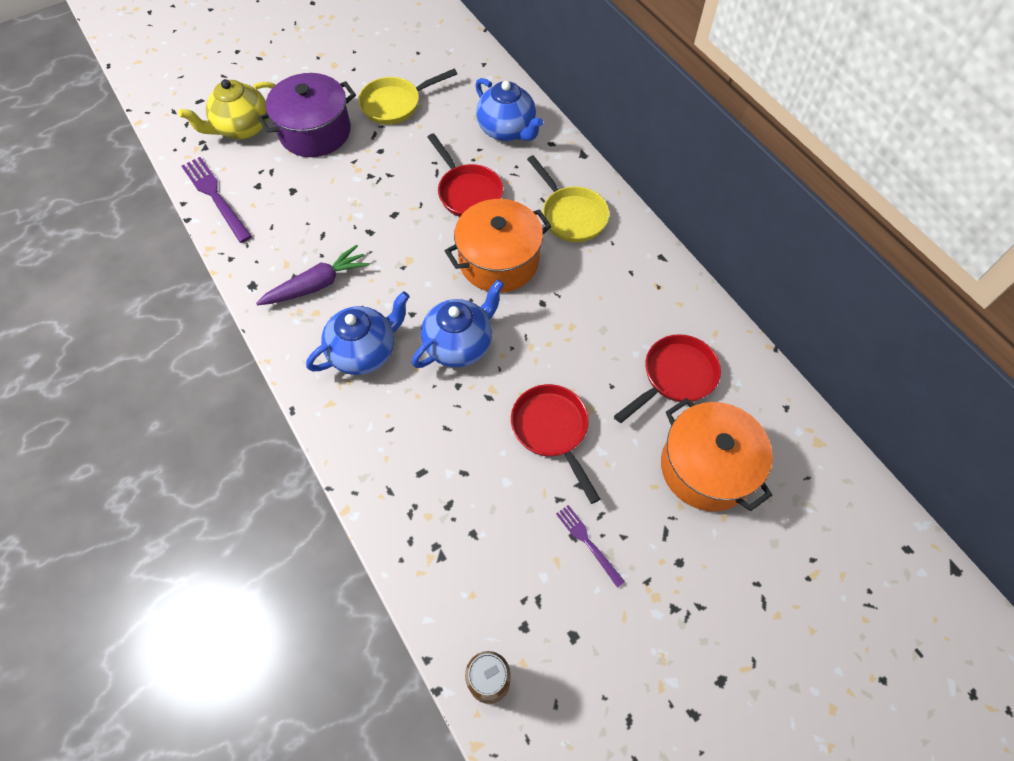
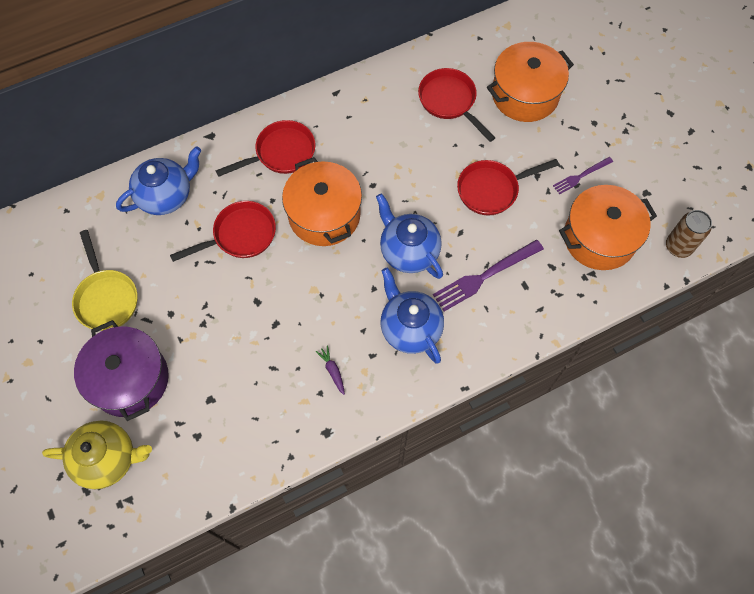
camera: 85 degrees left, 5 degrees up
(216, 197) = (205, 479): purple fork -> purple fork (485, 276)
(242, 128) = (108, 459): yellow teapot -> yellow teapot turned 60 degrees counterclockwise
(317, 284) = (332, 371): purple carrot -> purple carrot, size x0.49
(494, 566) = (599, 238): none -> orange pot
(571, 215) = (281, 153): yellow pan -> red pan

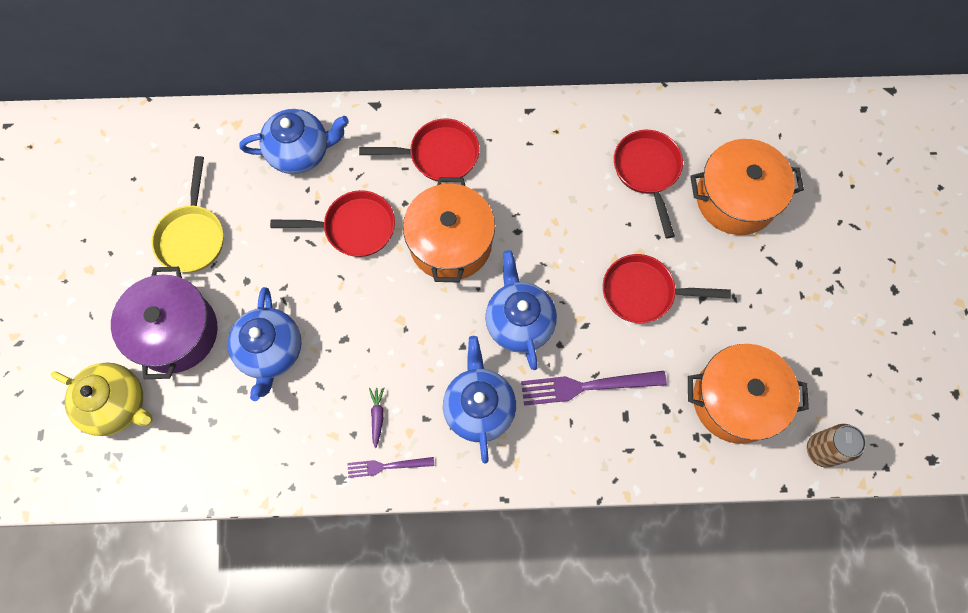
camera: 25 degrees right, 5 degrees up
(219, 359) = (271, 351): none -> blue teapot
(581, 176) = (752, 319): purple fork -> purple fork (387, 466)

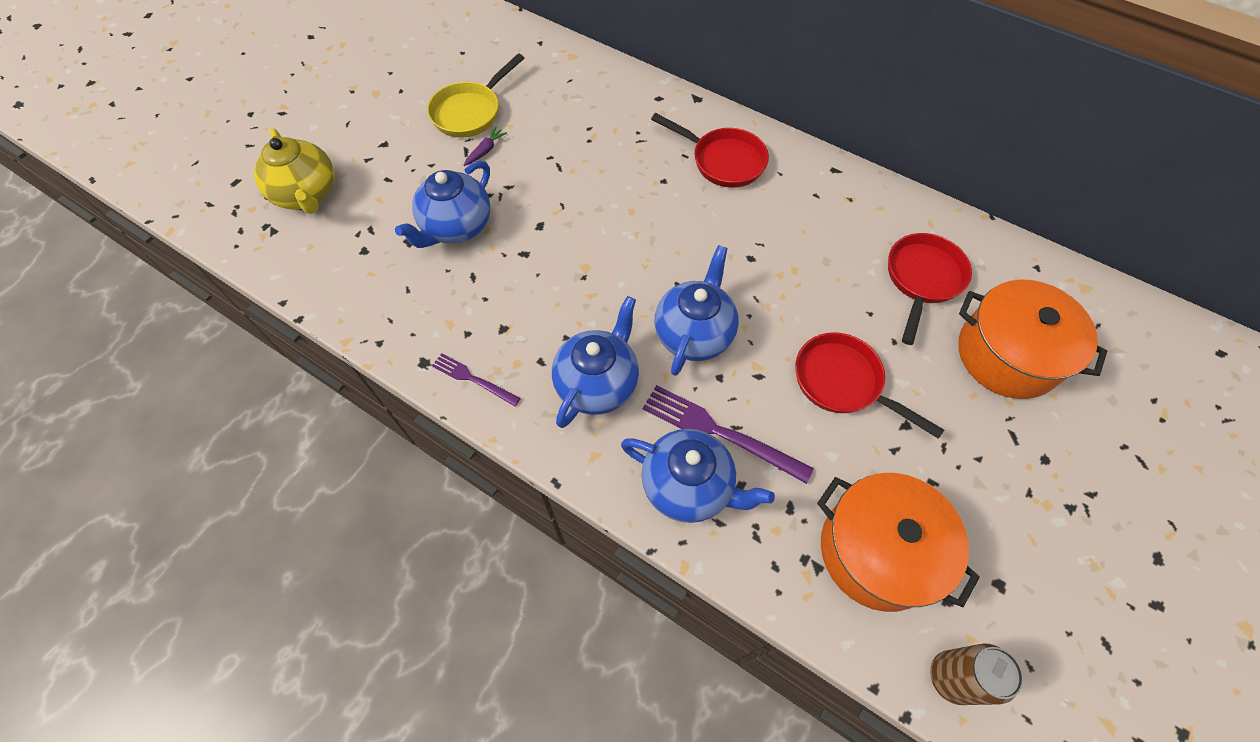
camera: 35 degrees right, 10 degrees down
(175, 332) = (396, 170): purple pot -> none
(301, 152) = (606, 100): blue teapot -> blue teapot (689, 486)
(354, 227) = (604, 175): red pan -> none
(377, 416) = (499, 332): purple carrot -> purple carrot (485, 150)
(450, 242) = (680, 232): orange pot -> none

